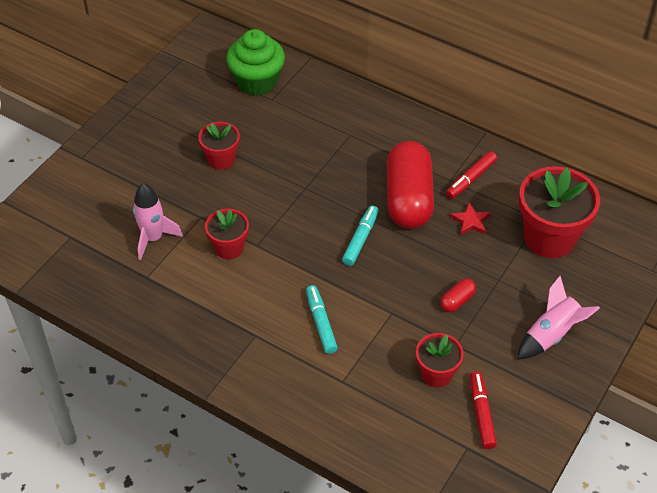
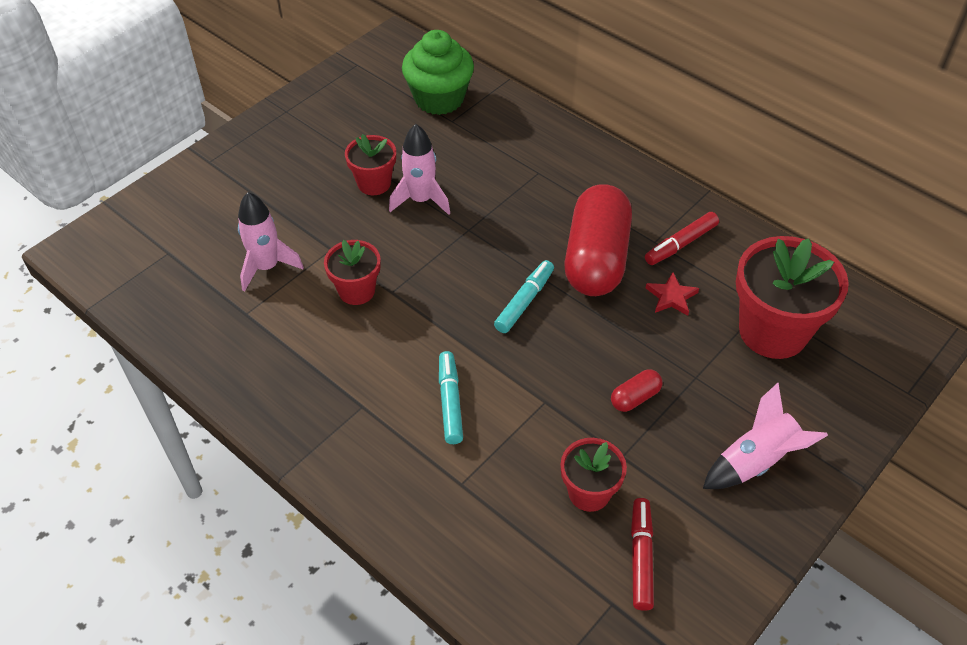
camera: 10 degrees right, 0 degrees up
(262, 169) = (421, 200): none -> pink rocket

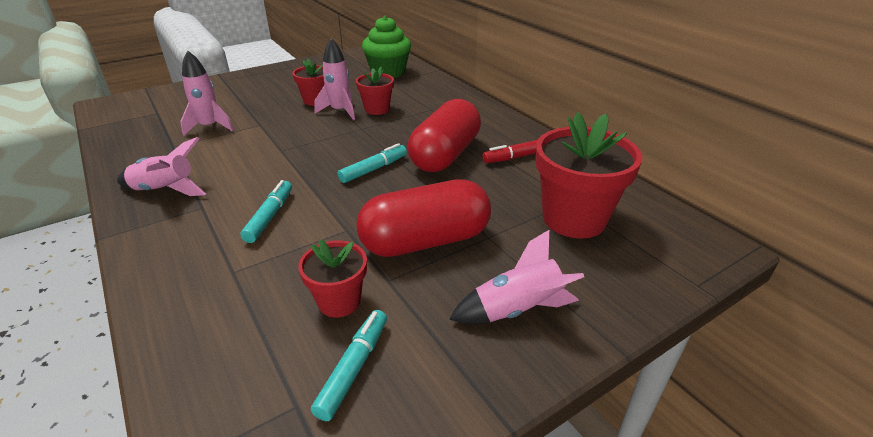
camera: 15 degrees right, 15 degrees down
(298, 390) = (165, 190): none -> pink rocket
(356, 291) = (257, 146): red flower pot -> red flower pot (377, 109)
(635, 397) = (425, 241): red capsule -> red capsule, size x2.45
(641, 558) = (353, 368): red marker -> turquoise marker
(671, 297) = (493, 184): red star -> none

